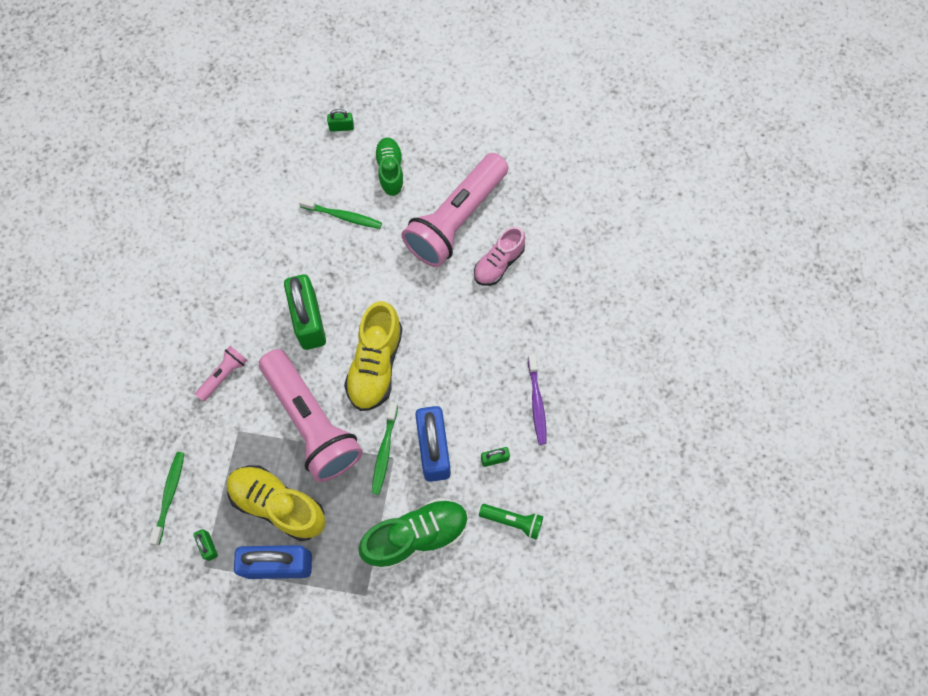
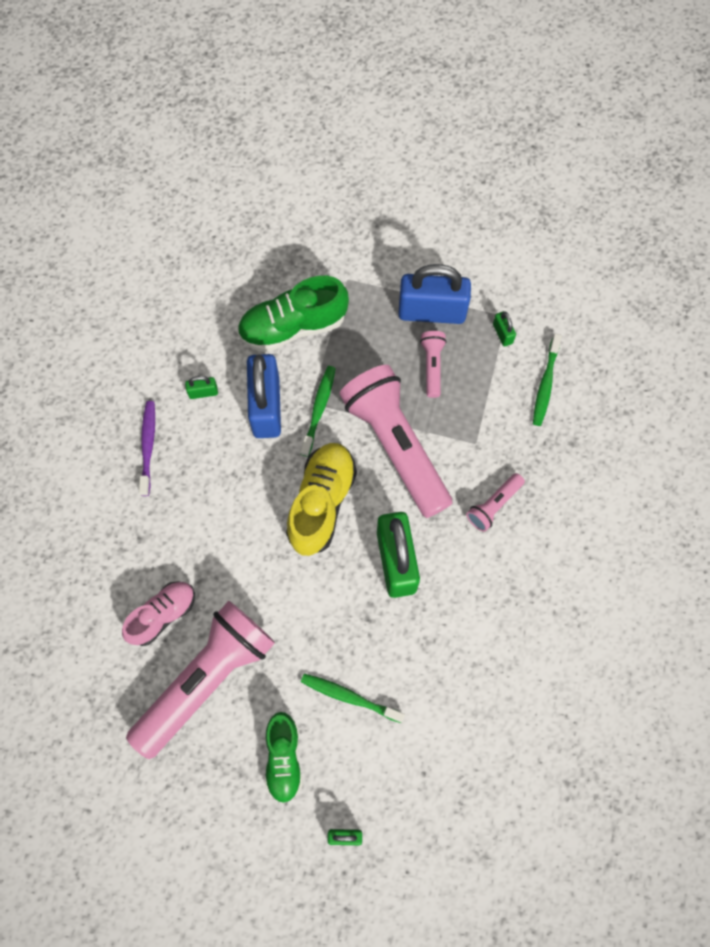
camera: 175 degrees left, 0 degrees up
(278, 505) = (432, 366): yellow shoe -> pink flashlight
(513, 521) = (194, 332): green flashlight -> none

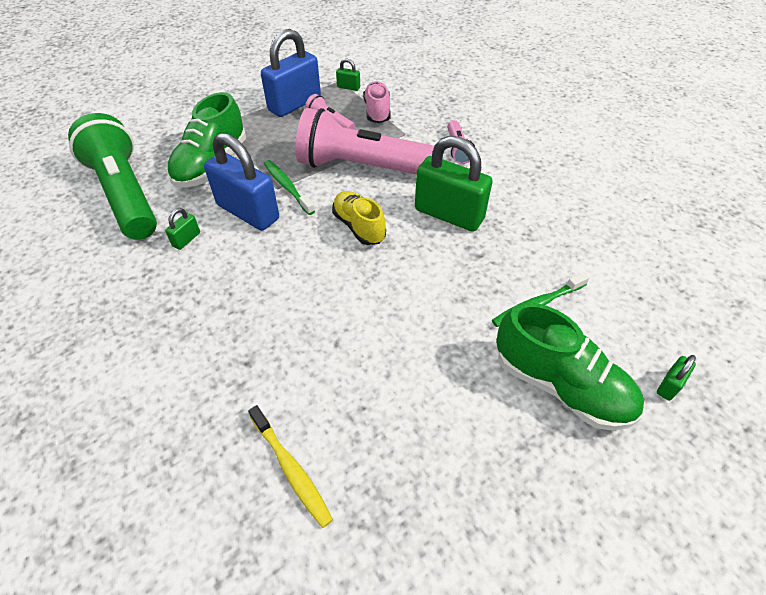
camera: 50 degrees left, 20 degrees down
(92, 632) = (291, 469): none -> yellow toothbrush
(148, 446) = (178, 302): purple toothbrush -> none
(163, 615) = (338, 392): pink shoe -> pink shoe (377, 111)
(206, 679) = (433, 398): pink flashlight -> none
(208, 301) = (125, 194): none -> green flashlight
(283, 759) = (560, 386): green shoe -> green shoe, size x1.53
(321, 503) = (359, 227): yellow shoe -> yellow shoe, size x0.65
(545, 384) = (402, 89): green toothbrush -> none

